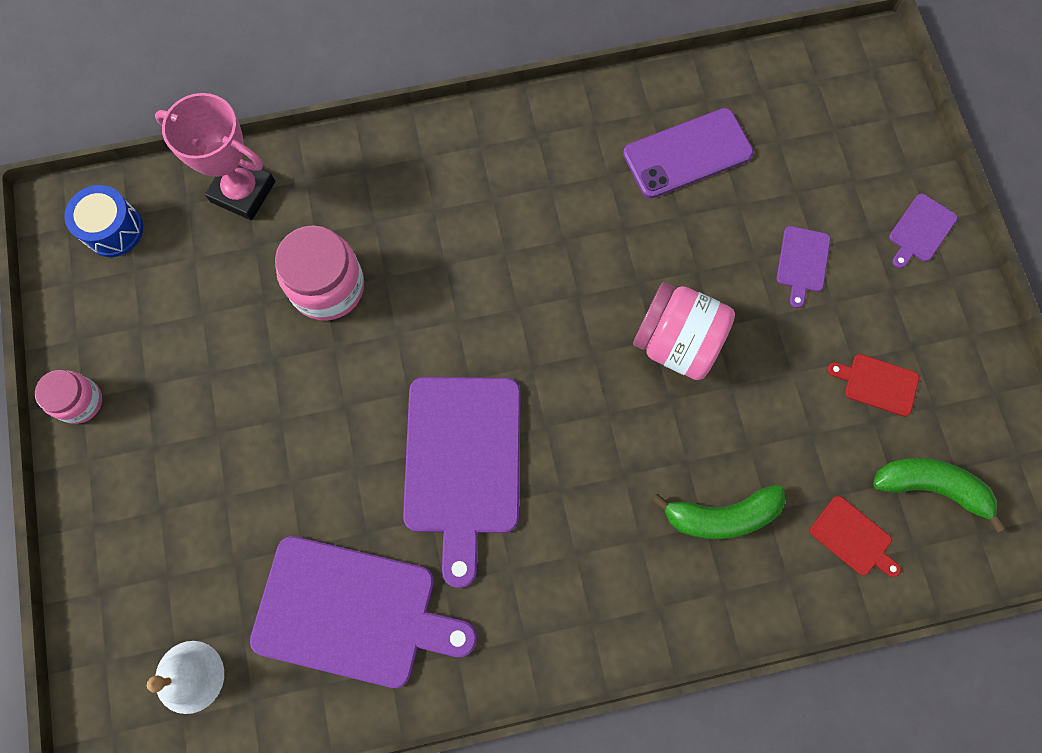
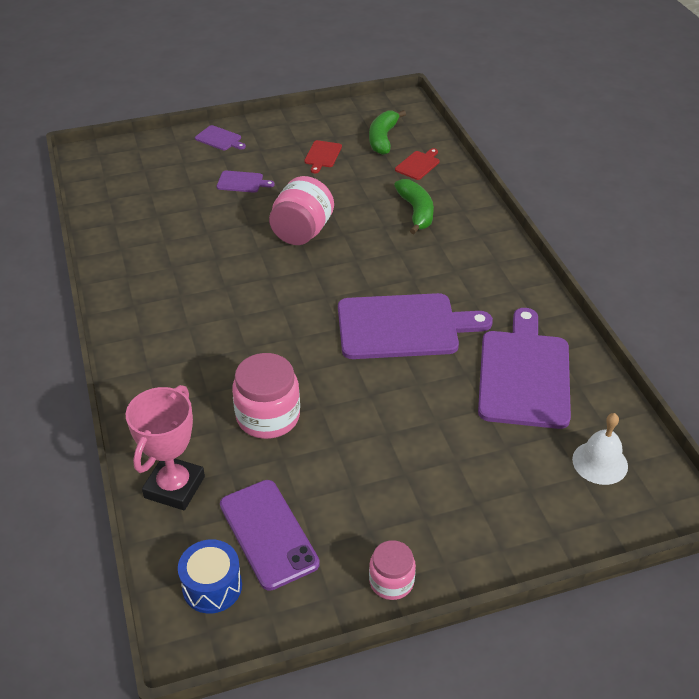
camera: 95 degrees left, 30 degrees down
(687, 153) = (157, 231): purple phone -> purple phone (268, 534)

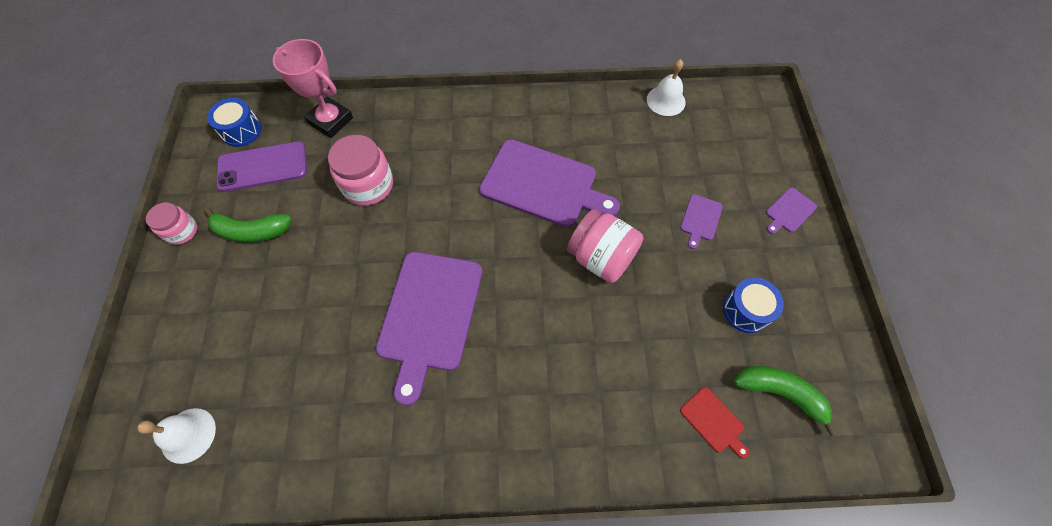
camera: 105 degrees right, 20 degrees up
(99, 213) = (666, 100): none -> white bell
(322, 155) = (746, 310): red cutting board -> blue drum
(416, 212) = (613, 386): green banana -> green banana (251, 231)
(524, 374) = (321, 409): purple cutting board -> purple cutting board (543, 184)

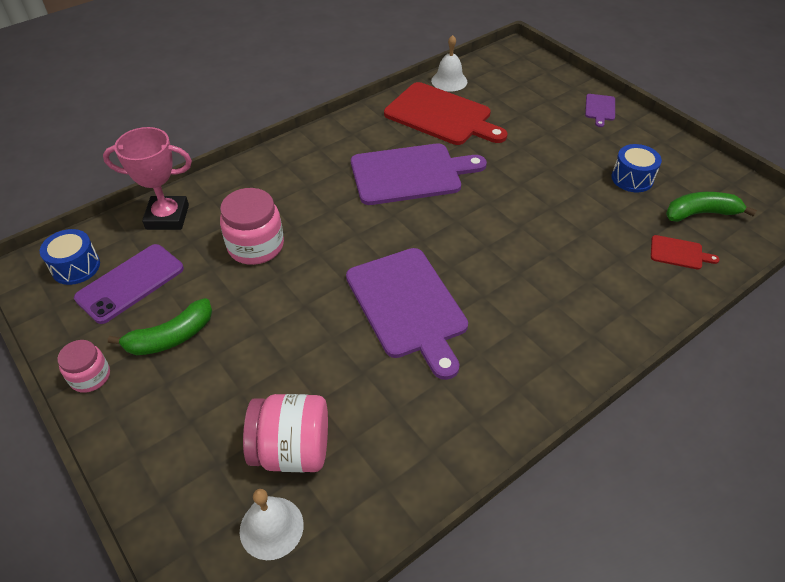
camera: 35 degrees left, 15 degrees down
(601, 258) = (503, 198): pink jar -> pink jar (292, 450)
(624, 136) = (441, 115): none -> red cutting board
(700, 219) = (548, 141): purple cutting board -> none

